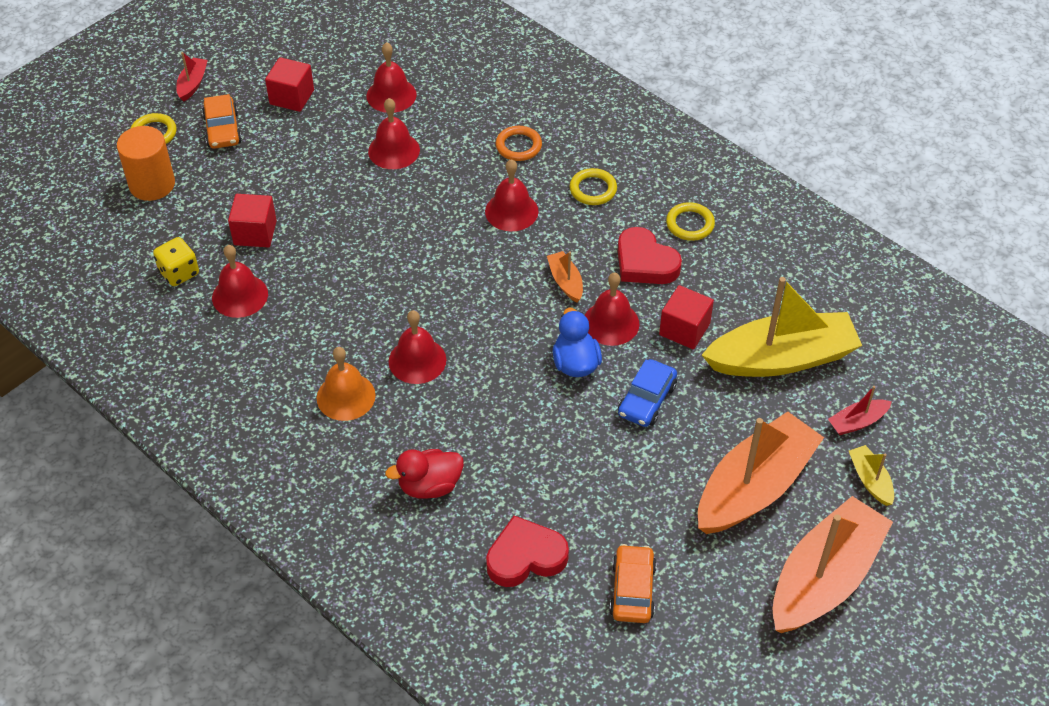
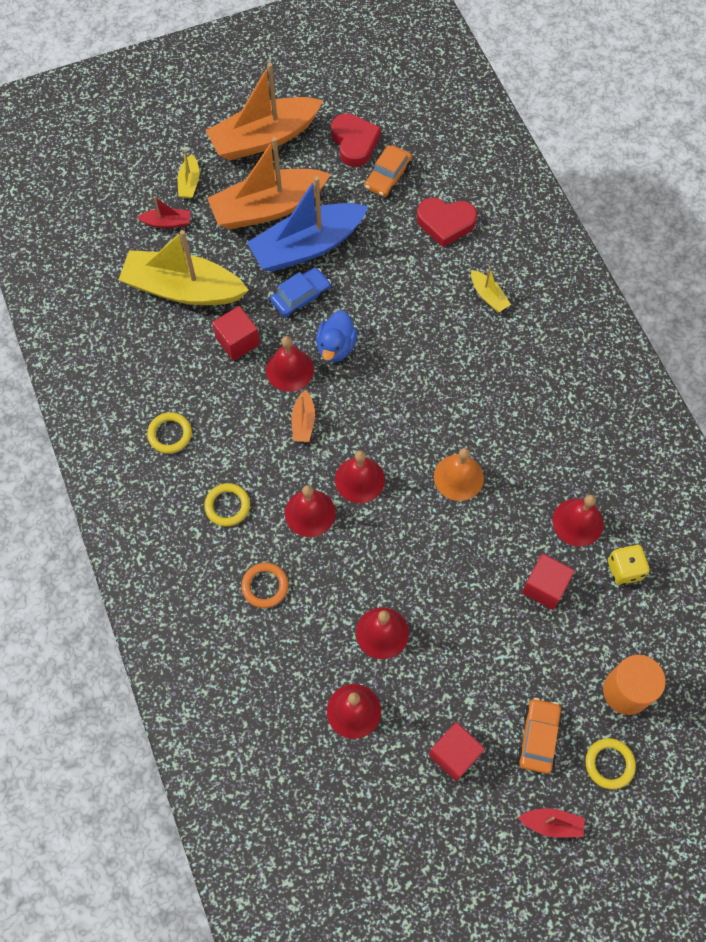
camera: 155 degrees left, 15 degrees up
(192, 84) = (551, 824): red boat -> red boat turned 120 degrees counterclockwise
(346, 396) = (522, 390): orange bell -> orange bell (458, 477)
(417, 360) = (455, 399): red bell -> red bell (359, 480)
(429, 486) = (488, 296): red duck -> yellow boat
(645, 263) = (230, 413): red heart -> red heart (354, 143)
(677, 460) = (307, 246): none -> blue boat

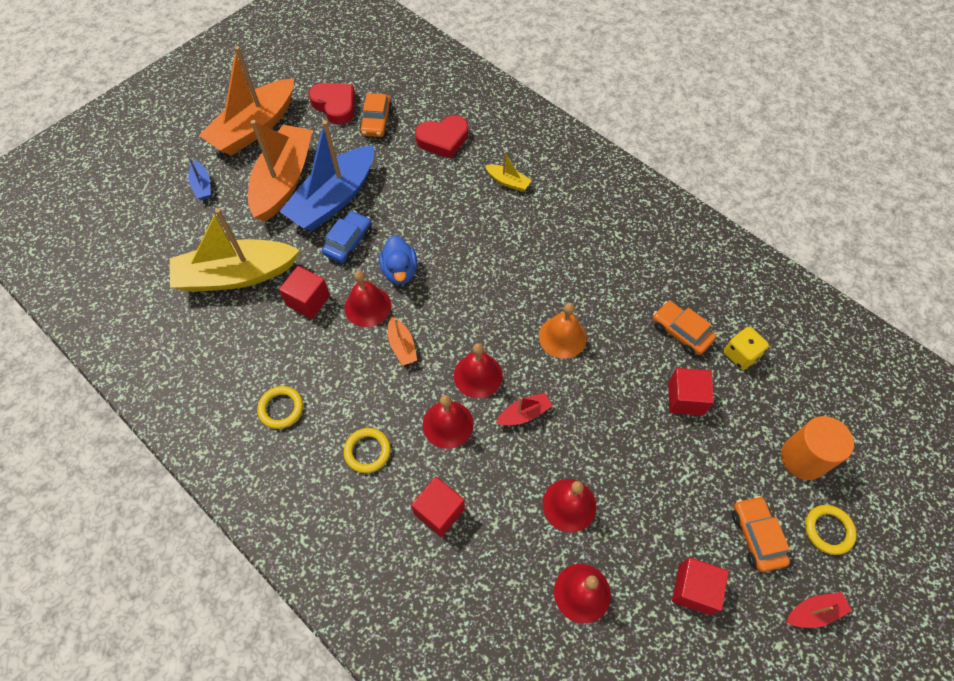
camera: 25 degrees left, 5 degrees down
(167, 223) = (196, 225): red boat -> red boat (524, 414)
(189, 183) = (202, 185): yellow boat -> blue boat
(265, 586) = (439, 511): orange ring -> red cube
(268, 208) = (284, 181): orange boat -> orange boat turned 150 degrees clockwise
(578, 522) = (681, 332): red bell -> orange car

